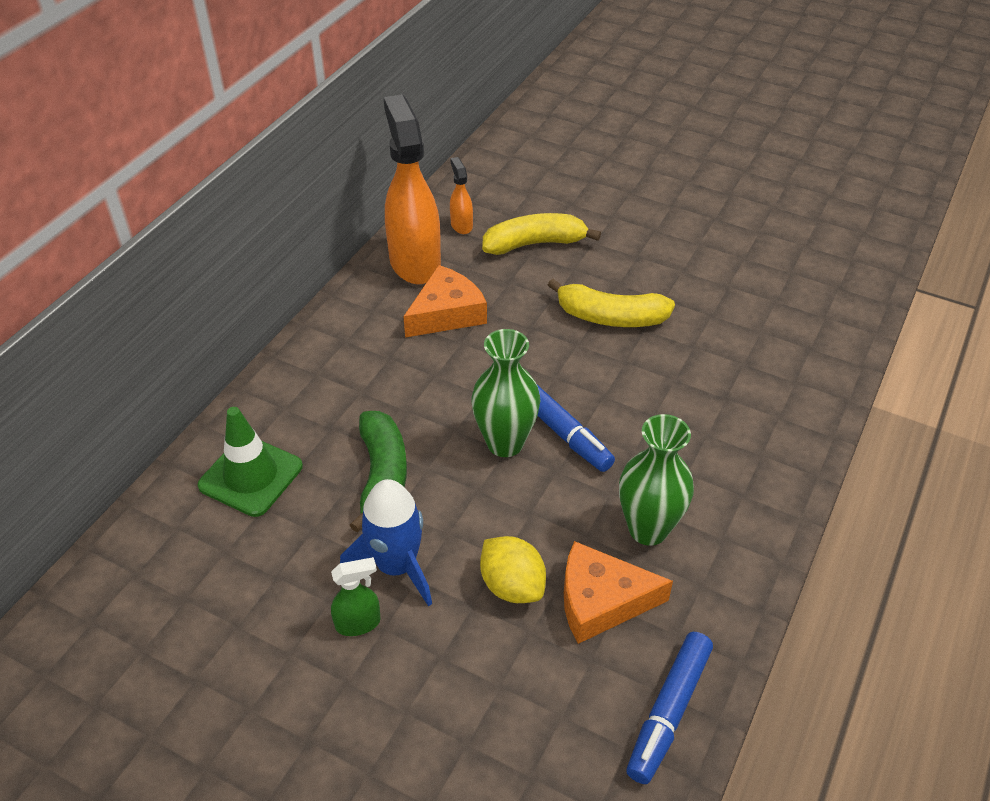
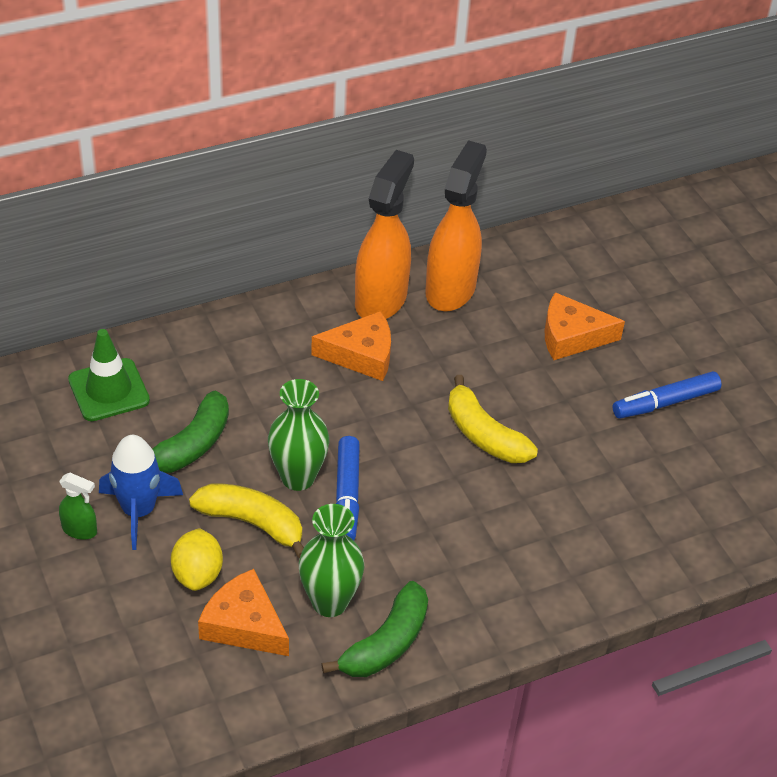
camera: 35 degrees right, 0 degrees up
(461, 225) = (450, 289): orange spray bottle -> orange spray bottle, size x2.28
(535, 243) = (492, 339): yellow banana -> yellow banana (252, 523)
(589, 210) = (571, 336): none -> orange cheese
(669, 711) = (209, 719): blue marker -> blue marker (665, 403)
(729, 531) = (386, 643): none -> green banana

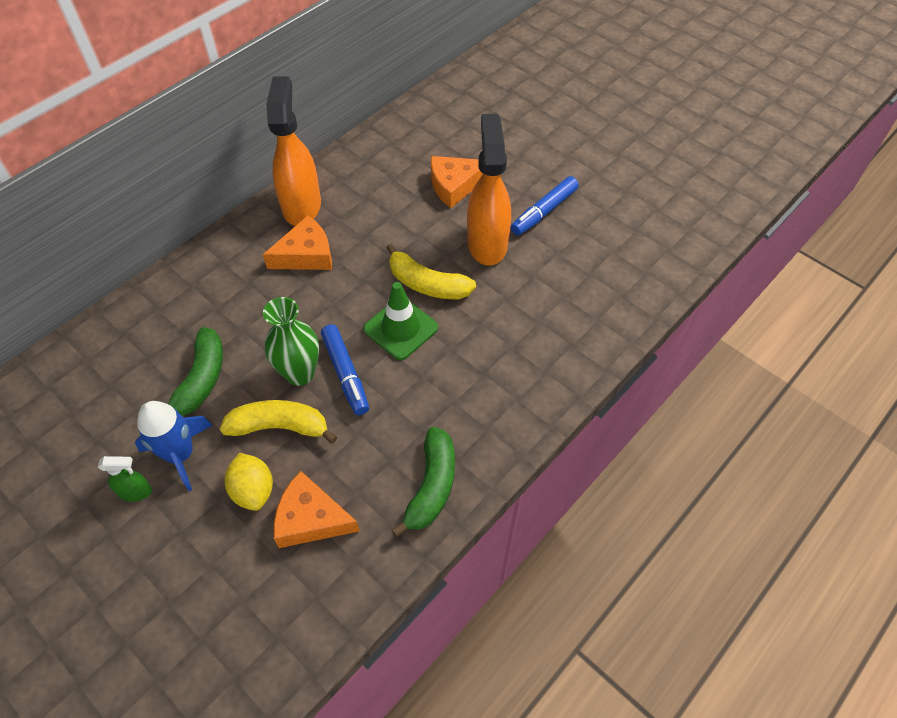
camera: 20 degrees left, 10 degrees up
(109, 390) = (112, 358): green traffic cone -> green traffic cone (400, 328)
(329, 602) = (372, 469): green vase -> none
(450, 289) = (350, 180): orange spray bottle -> orange spray bottle (487, 243)

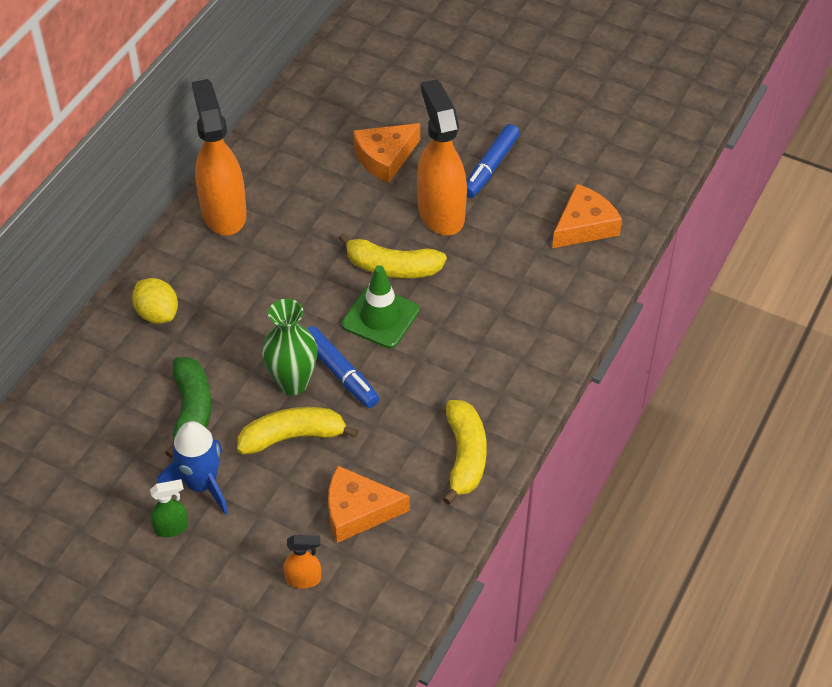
camera: 15 degrees left, 5 degrees down
(233, 579) = (304, 579): none -> orange spray bottle
(253, 490) = (290, 499): yellow lemon -> yellow lemon (157, 314)
(306, 255) = (250, 263): orange cheese -> orange cheese (584, 226)
(432, 486) = (465, 456): green banana -> yellow banana

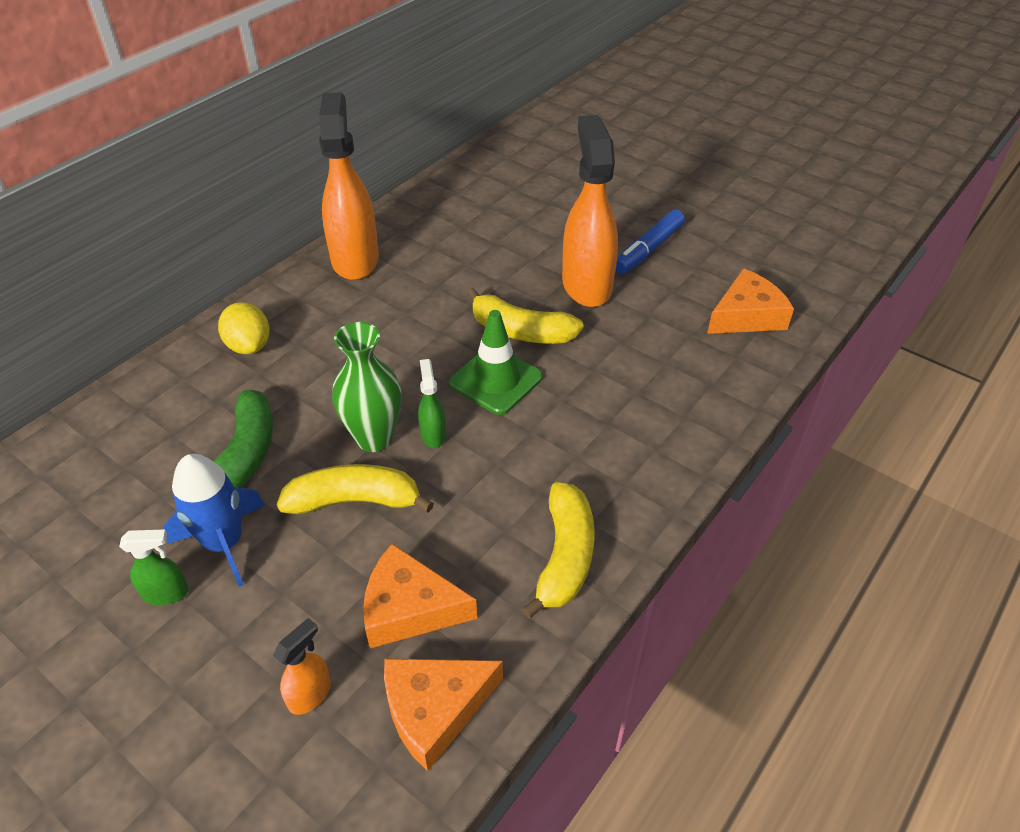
camera: 10 degrees right, 5 degrees down
(304, 579) = (310, 694): orange spray bottle -> orange spray bottle turned 60 degrees counterclockwise
(340, 372) = (433, 434): blue marker -> green spray bottle
(385, 157) = (537, 229): orange cheese -> orange cheese (435, 709)

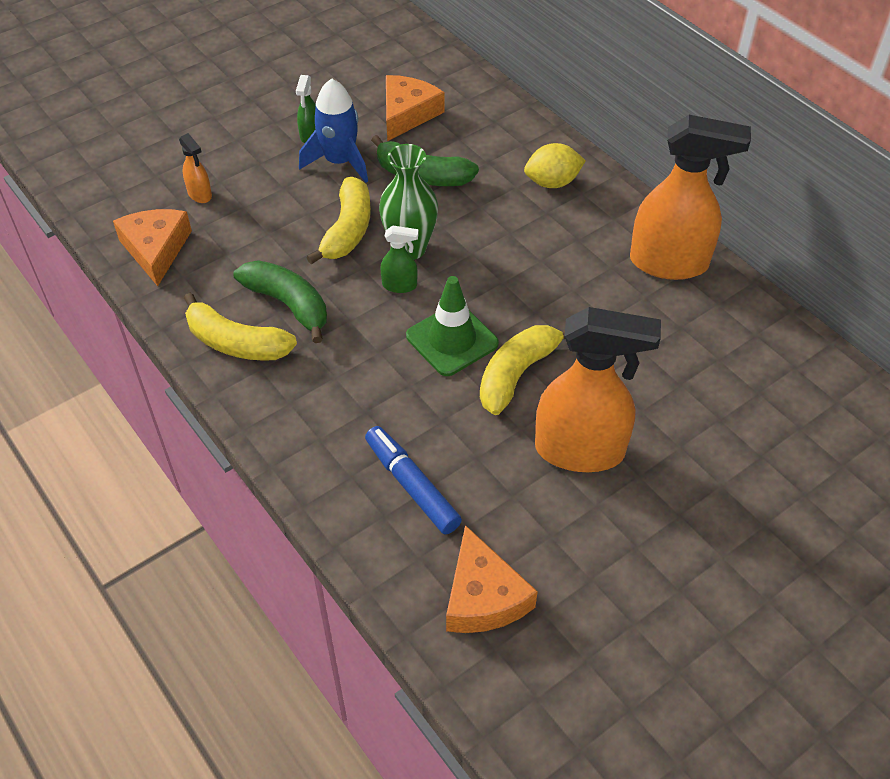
camera: 105 degrees right, 5 degrees up
(409, 608) = (237, 247): orange cheese -> orange cheese (407, 114)
(490, 524) = (288, 304): none -> green banana
(648, 250) = (638, 535): blue marker -> blue marker (412, 486)

